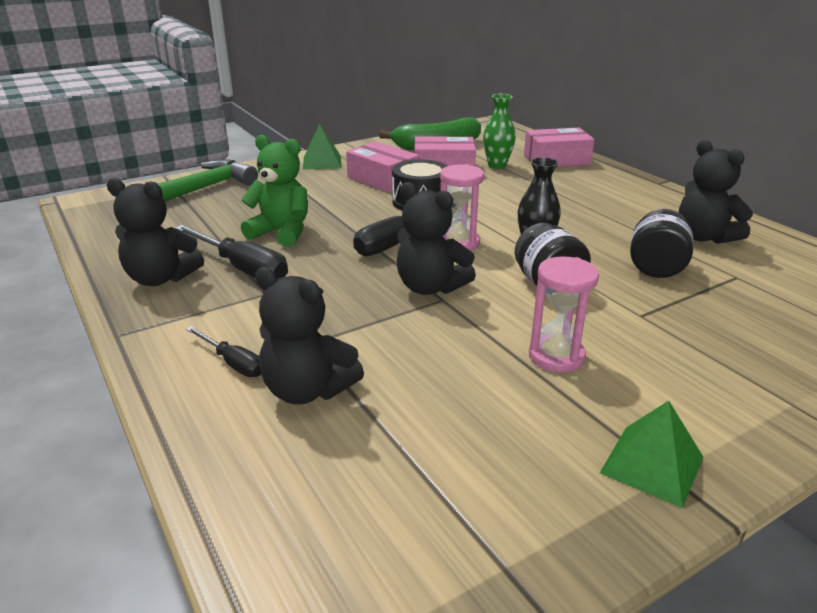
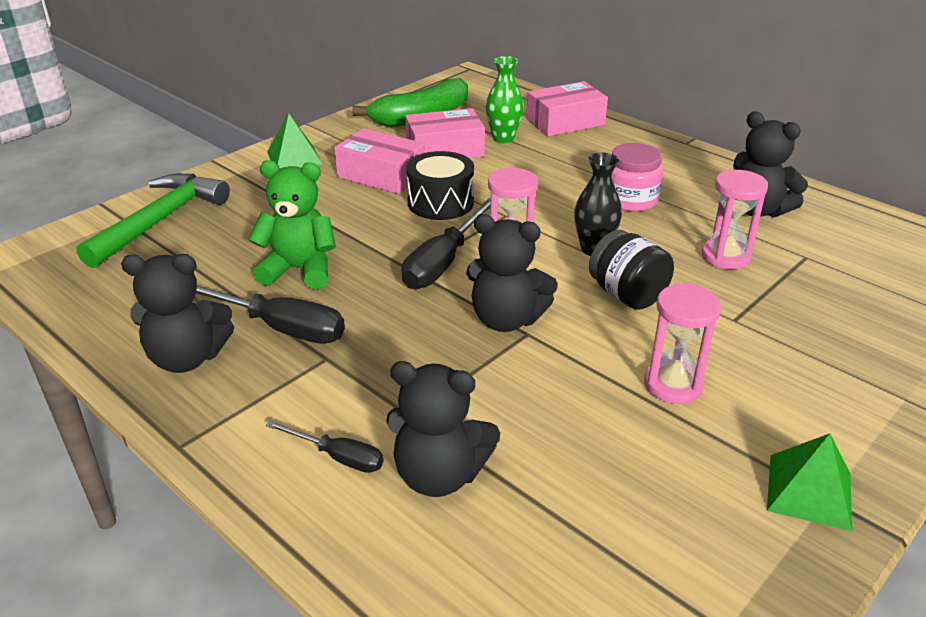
camera: 15 degrees left, 5 degrees up
(587, 217) = (630, 199): none -> pink jar
(656, 267) = (725, 256): black jar -> pink hourglass

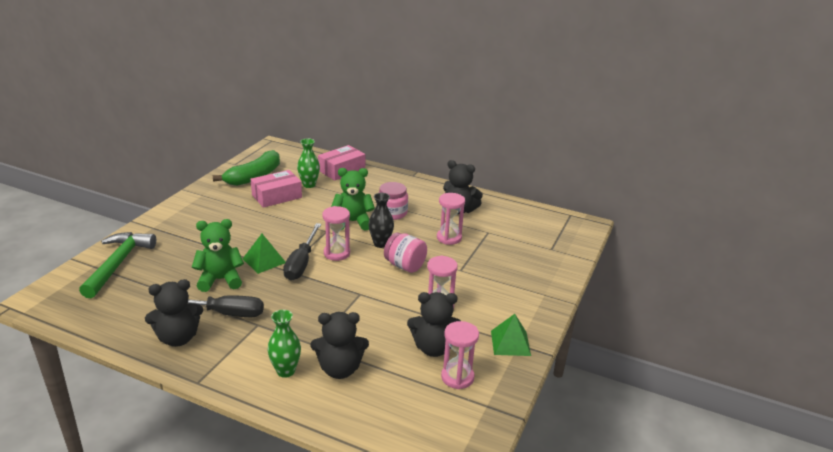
camera: 20 degrees left, 5 degrees down
(294, 158) = (185, 212): green pyramid -> green pyramid (264, 260)
(338, 457) = (285, 371): black screwdriver -> green vase
(381, 175) = (244, 217): pink box -> none
(440, 203) = (287, 229): black drum -> none
(506, 319) = (347, 288): black teddy bear -> black teddy bear (433, 348)
(556, 206) = (353, 222): none -> green teddy bear
(627, 295) = (405, 266): black jar -> pink jar
(673, 546) = (457, 377): none -> pink hourglass

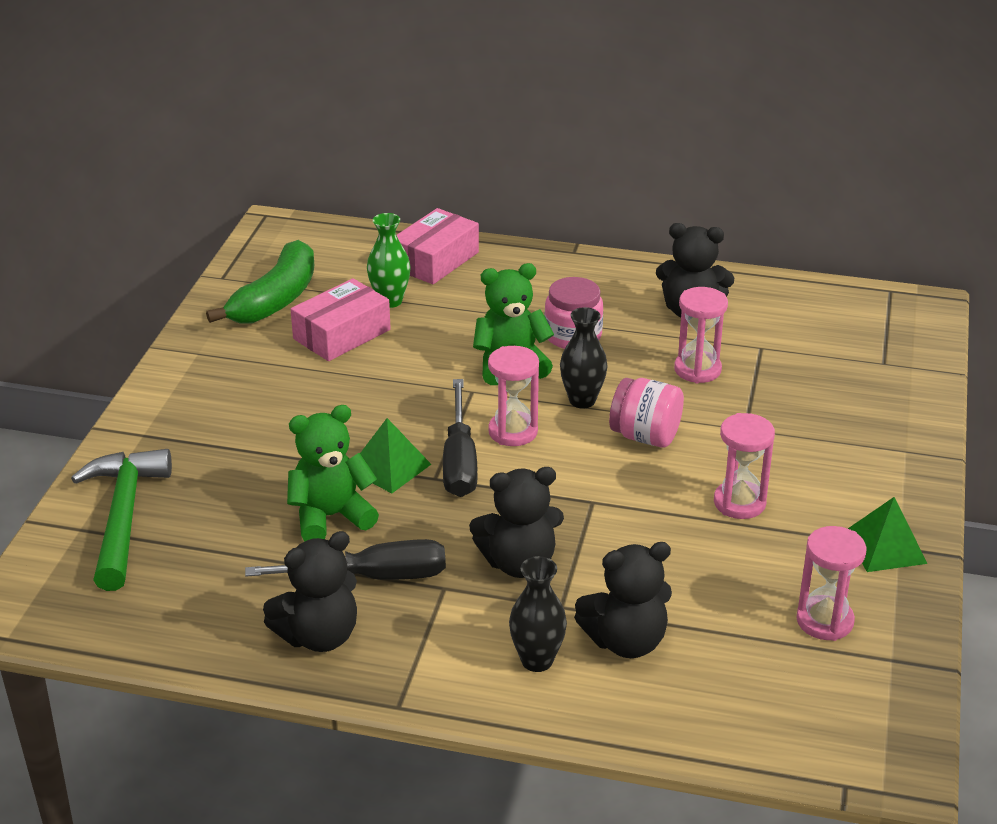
camera: 10 degrees left, 5 degrees up
(285, 371) = (537, 660): green vase -> black vase
(433, 348) = (763, 578): black teddy bear -> black teddy bear (519, 563)

